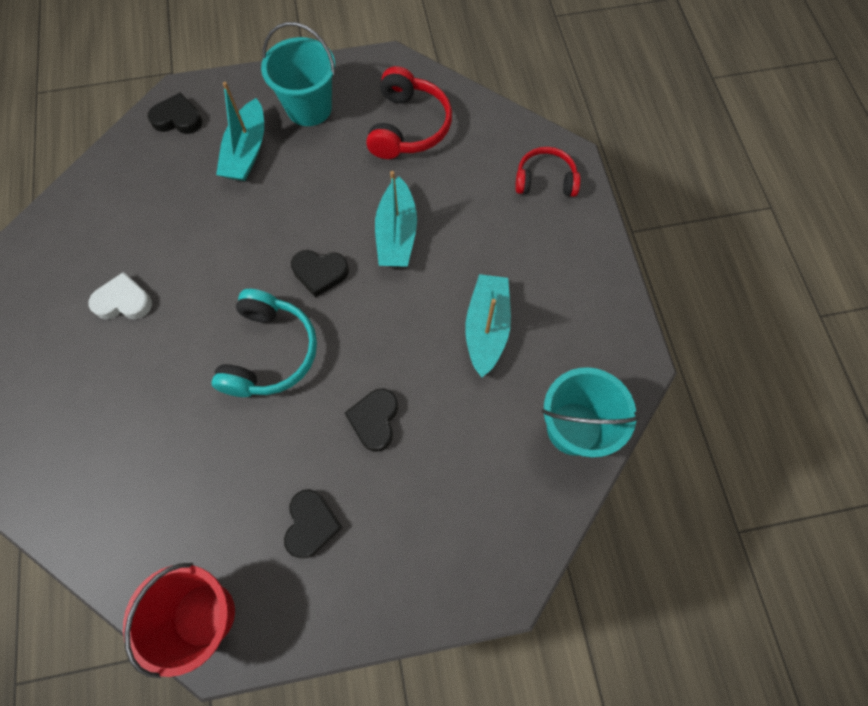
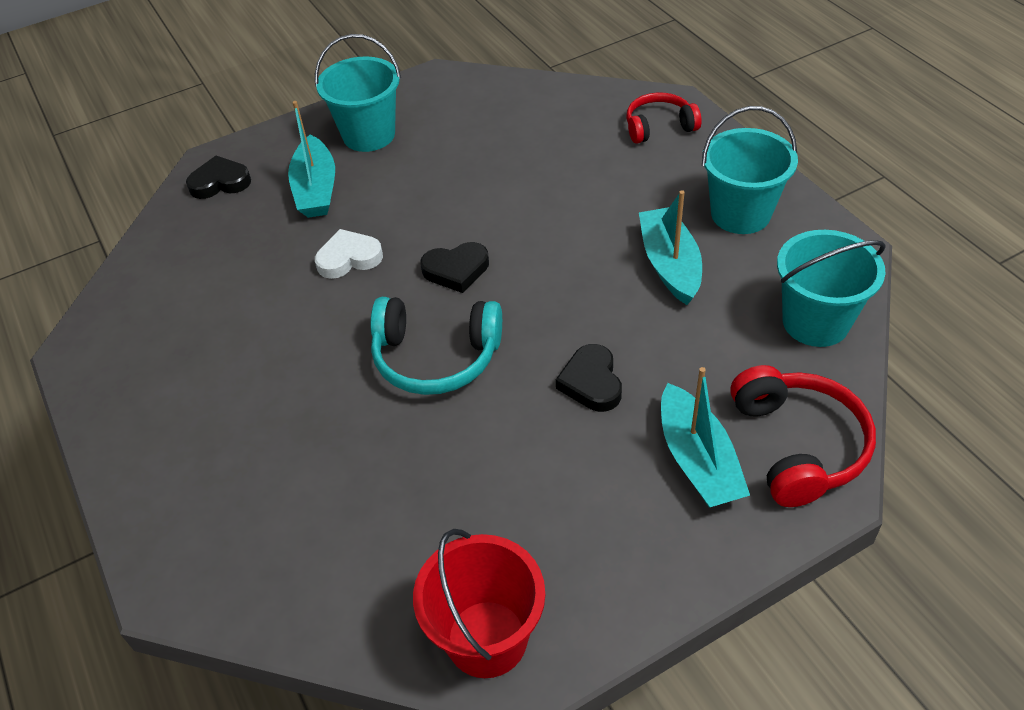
camera: 15 degrees left, 20 degrees down
(123, 301) = (232, 362): white heart -> white heart (349, 258)
(270, 353) = (436, 357): turquoise headphones -> turquoise headphones turned 105 degrees clockwise
(311, 524) = (571, 503): black heart -> none
(397, 234) = (525, 213): turquoise boat -> turquoise boat (698, 460)
(408, 127) = (488, 122): red headphones -> red headphones (798, 445)
(568, 297) = (740, 214): none -> turquoise bucket

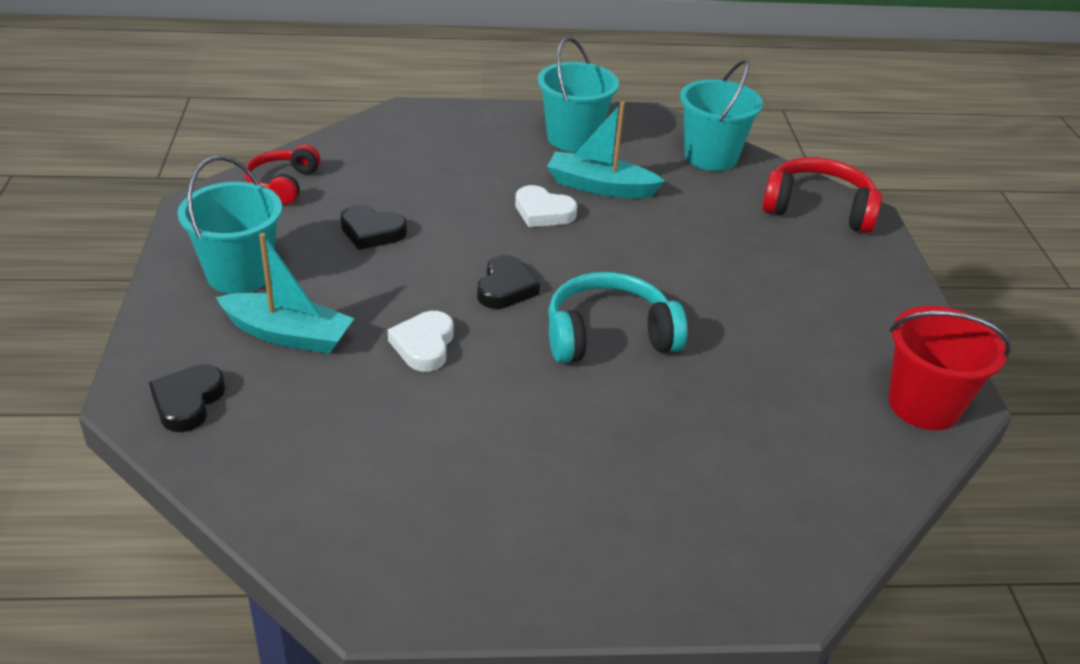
camera: 70 degrees left, 10 degrees down
(436, 357) = (608, 335): turquoise headphones -> turquoise headphones turned 135 degrees counterclockwise
(590, 246) = (543, 212): none -> white heart
(591, 382) = (699, 267): black heart -> black heart (371, 232)
(659, 126) = (429, 129): red headphones -> red headphones (283, 184)
(698, 460) = (807, 251): turquoise boat -> none

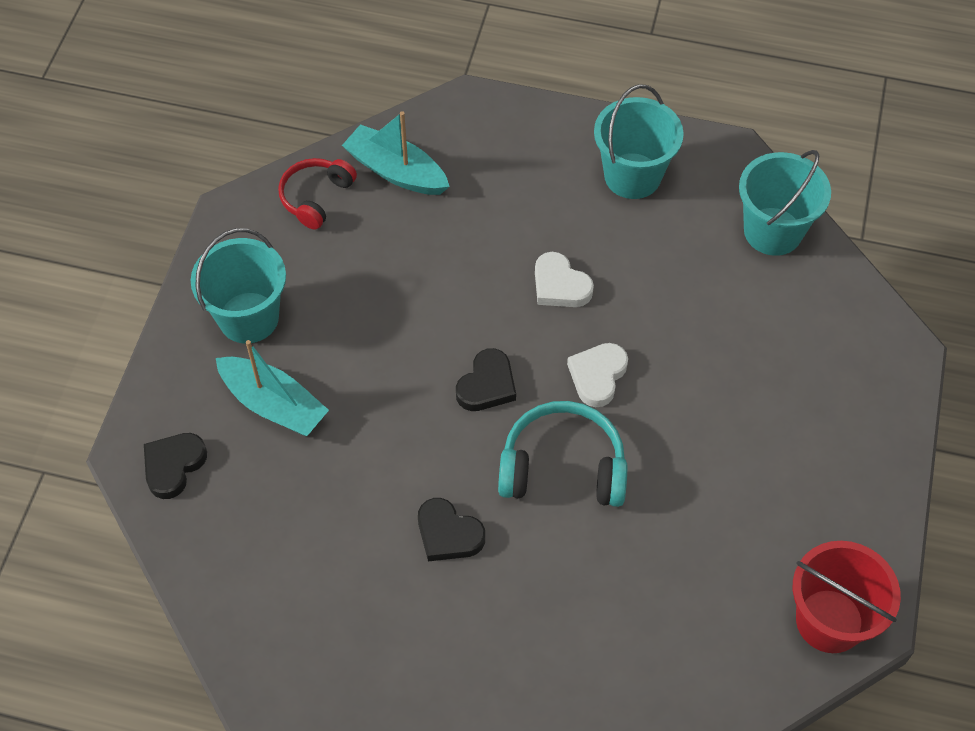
camera: 20 degrees right, 20 degrees up
(371, 232) = (383, 283): black heart -> black heart (448, 534)
(424, 345) = (389, 443): white heart -> white heart (597, 376)
(600, 187) = (632, 258): turquoise boat -> turquoise boat (396, 171)
(818, 208) = (856, 334): red headphones -> none

